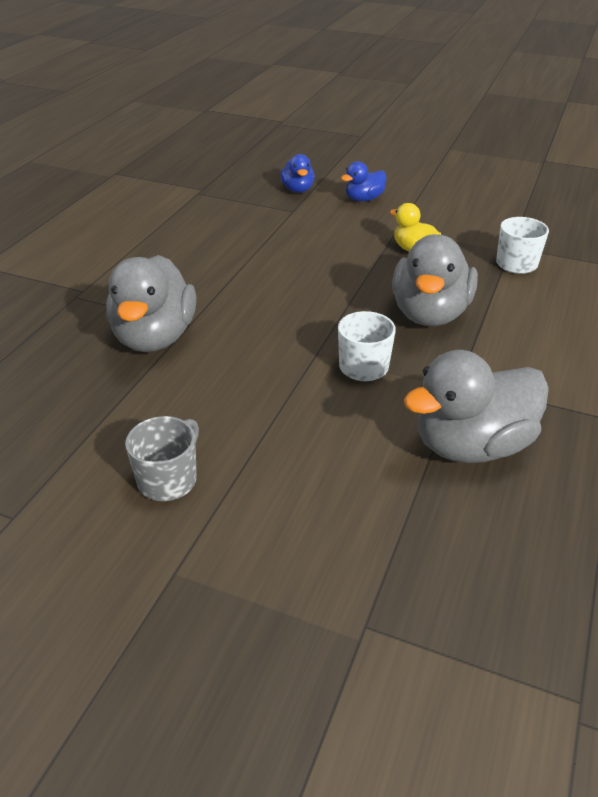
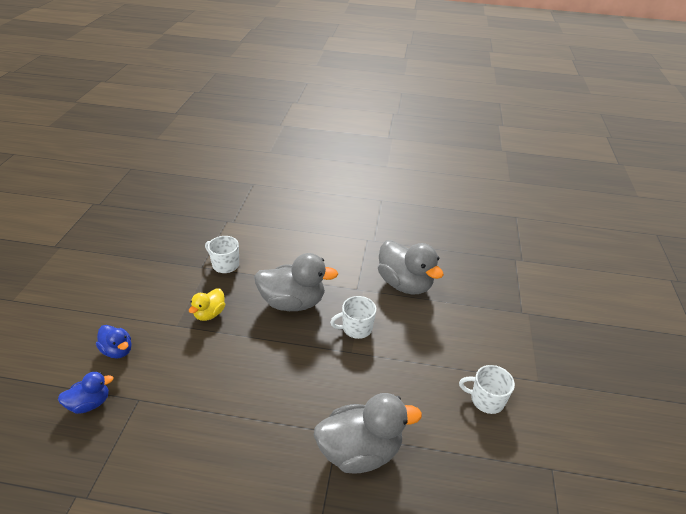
camera: 105 degrees left, 0 degrees up
(168, 480) = (486, 400): grey mug -> white mug

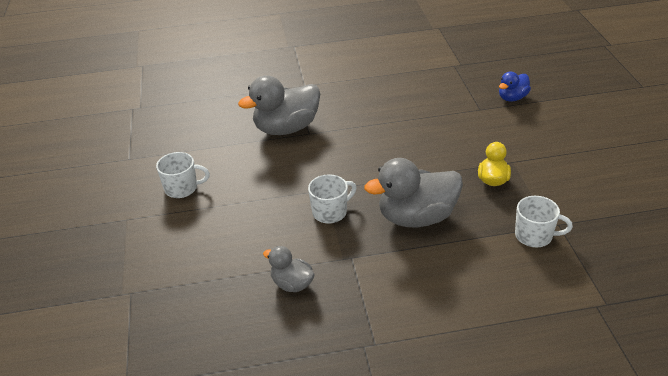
camera: 165 degrees right, 0 degrees up
(117, 351) = (538, 130): blue duck -> none
(404, 284) = (292, 284): grey duck -> grey duck, size x0.53

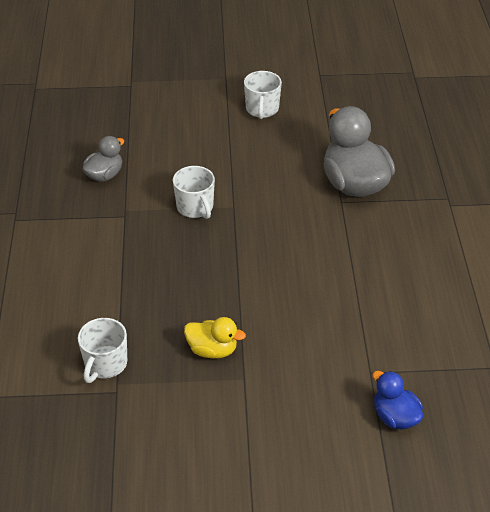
camera: 95 degrees right, 5 degrees up
(416, 217) = (167, 271): grey duck -> none

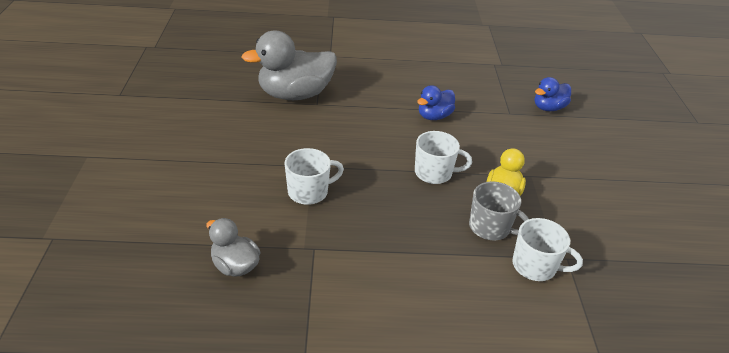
camera: 90 degrees left, 5 degrees down
(156, 335) = (490, 227): none -> grey mug
(262, 109) = (160, 135): white mug -> white mug (434, 173)
(343, 298) = (434, 116): none -> blue duck

